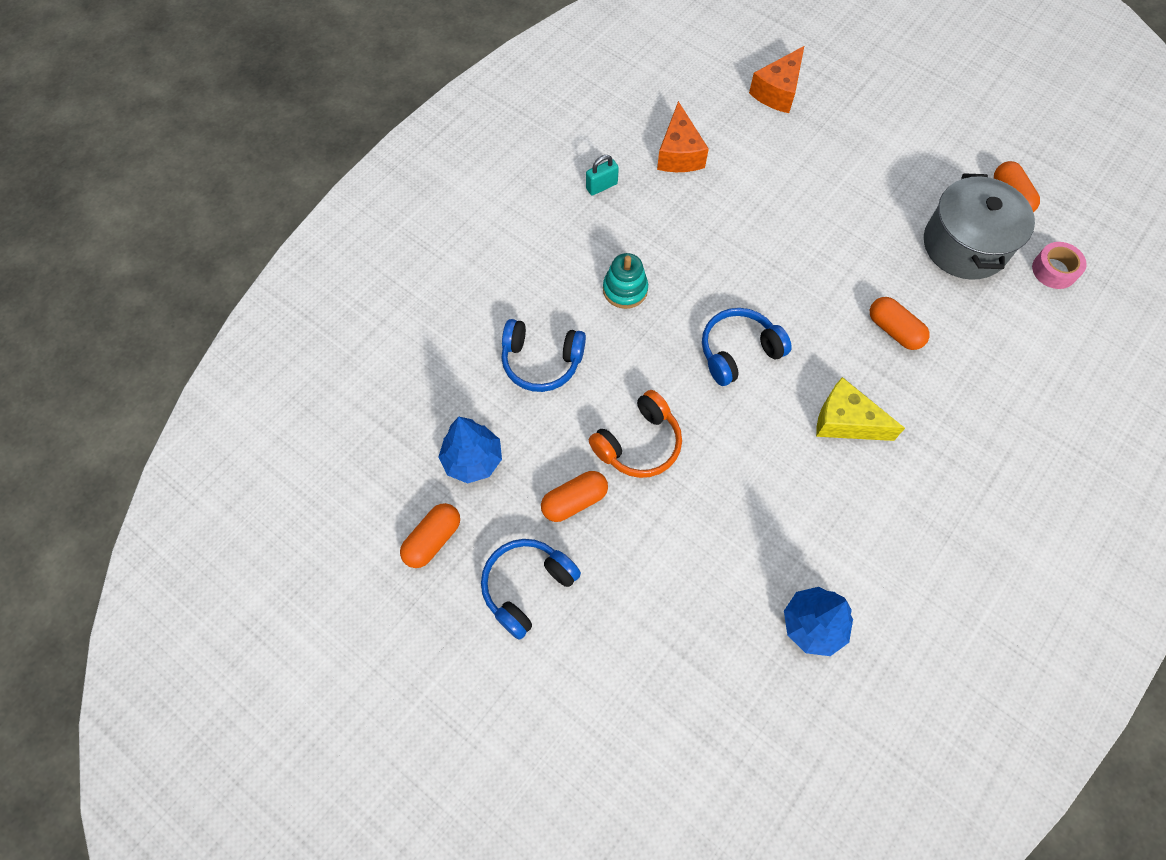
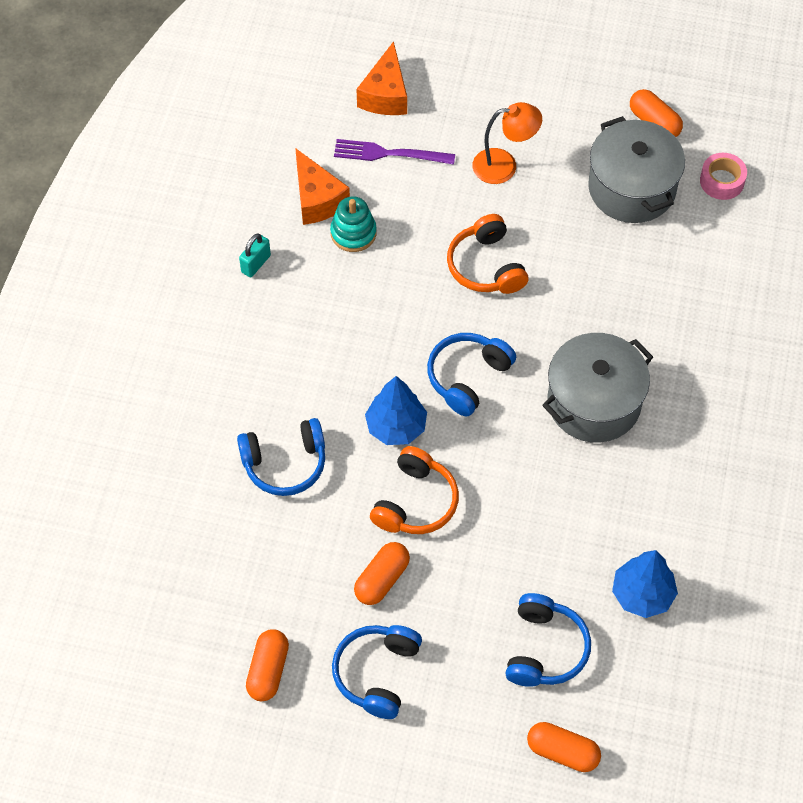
camera: 25 degrees left, 5 degrees down
(473, 460) = (267, 583): blue tree -> blue tree (396, 427)
(625, 290) = (331, 360): turquoise stacking toy -> turquoise stacking toy (353, 233)
(694, 635) = (545, 649): none -> blue headphones
(757, 139) = (388, 154): none -> purple fork
(800, 262) = (486, 266): none -> orange headphones
(845, 421) = (594, 402): yellow cheese -> grey pot
(855, 184) = (504, 165): none -> orange lamp
(894, 330) = (601, 298): orange capsule -> orange capsule (562, 752)

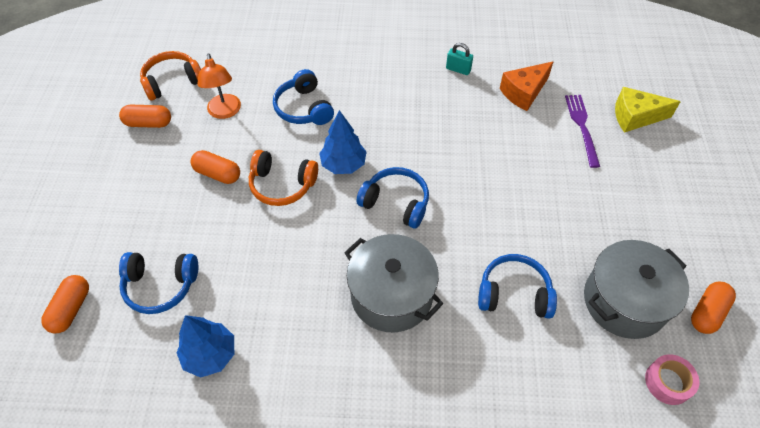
camera: 80 degrees right, 5 degrees down
(353, 233) = (502, 116): turquoise stacking toy -> none
(377, 673) = (144, 181): blue headphones -> blue headphones (514, 294)
(385, 94) = (635, 117): orange cheese -> yellow cheese
(486, 266) = (502, 202): orange headphones -> orange headphones (172, 82)
(504, 165) = (604, 201): orange lamp -> orange lamp (225, 112)

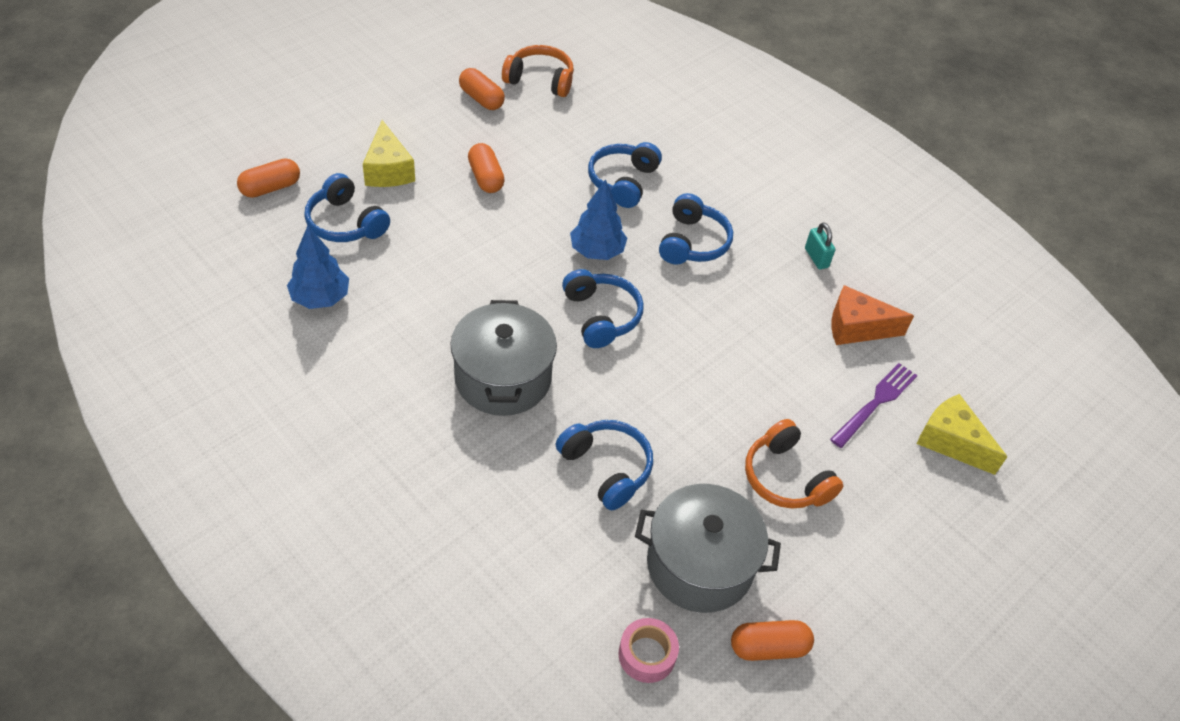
camera: 40 degrees right, 5 degrees down
(144, 223) = (388, 170): none -> yellow cheese
(225, 112) = (552, 135): orange lamp -> none
(282, 185) = (525, 226): orange headphones -> orange headphones (785, 478)
(387, 114) = (692, 242): none -> blue headphones

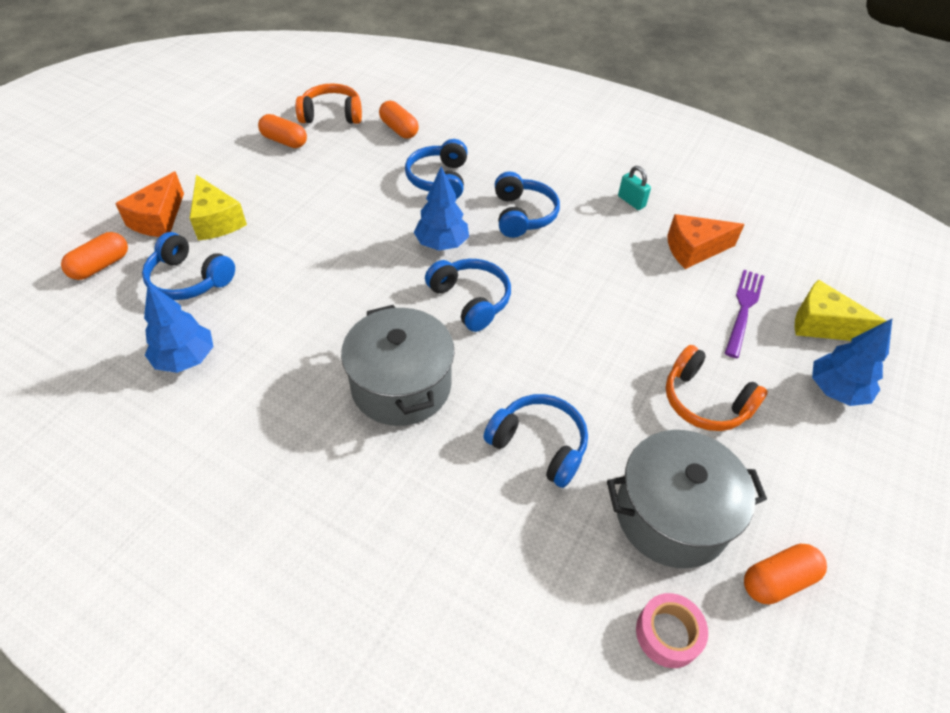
camera: 15 degrees left, 0 degrees up
(335, 154) = (158, 219): none -> orange cheese
(486, 178) = (313, 206): orange capsule -> orange capsule (399, 129)
(926, 508) = (836, 391): none -> blue tree

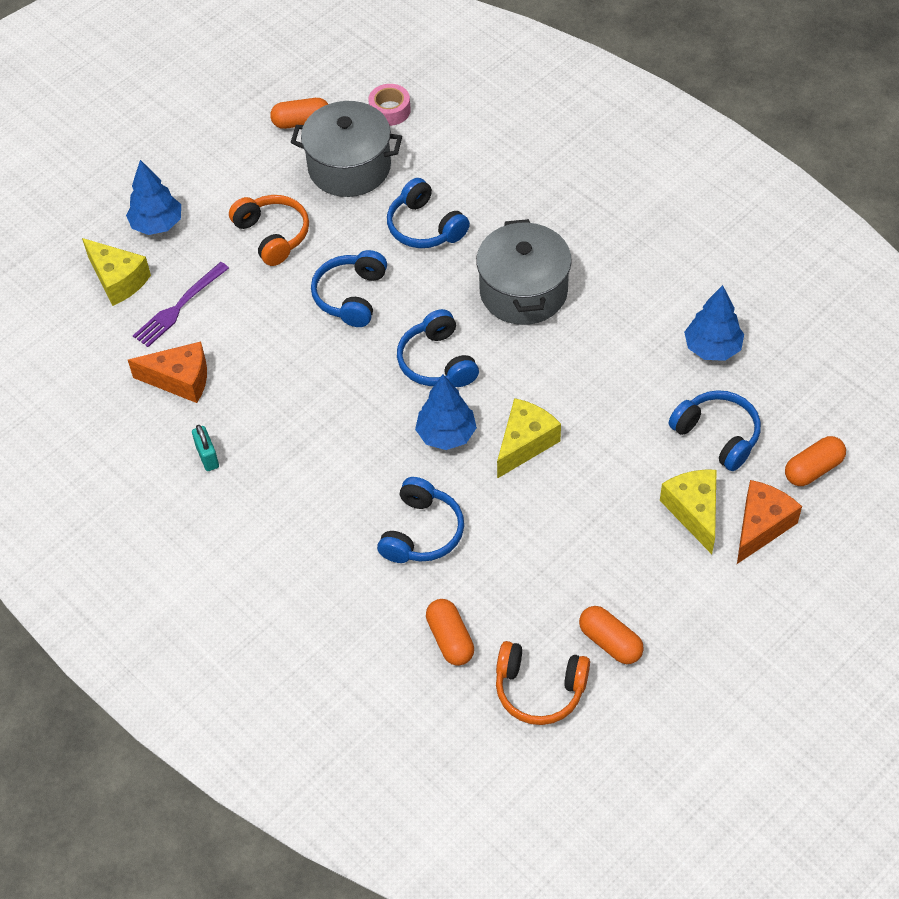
camera: 160 degrees left, 5 degrees up
(370, 247) = (525, 443): none -> yellow cheese
(522, 215) = (342, 459): blue headphones -> blue headphones (351, 296)

